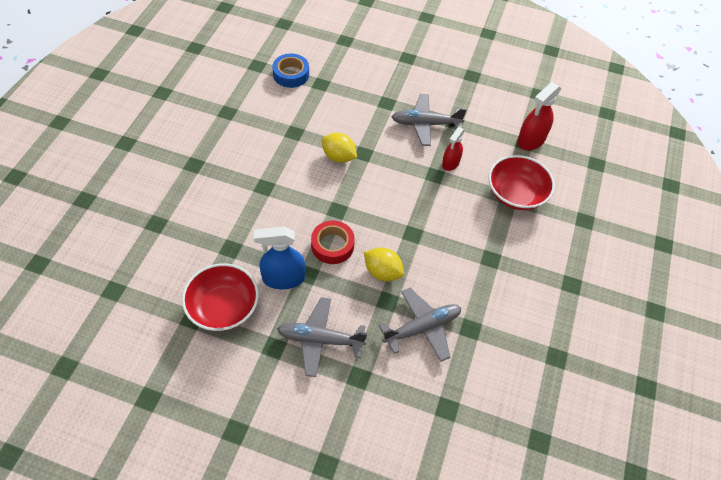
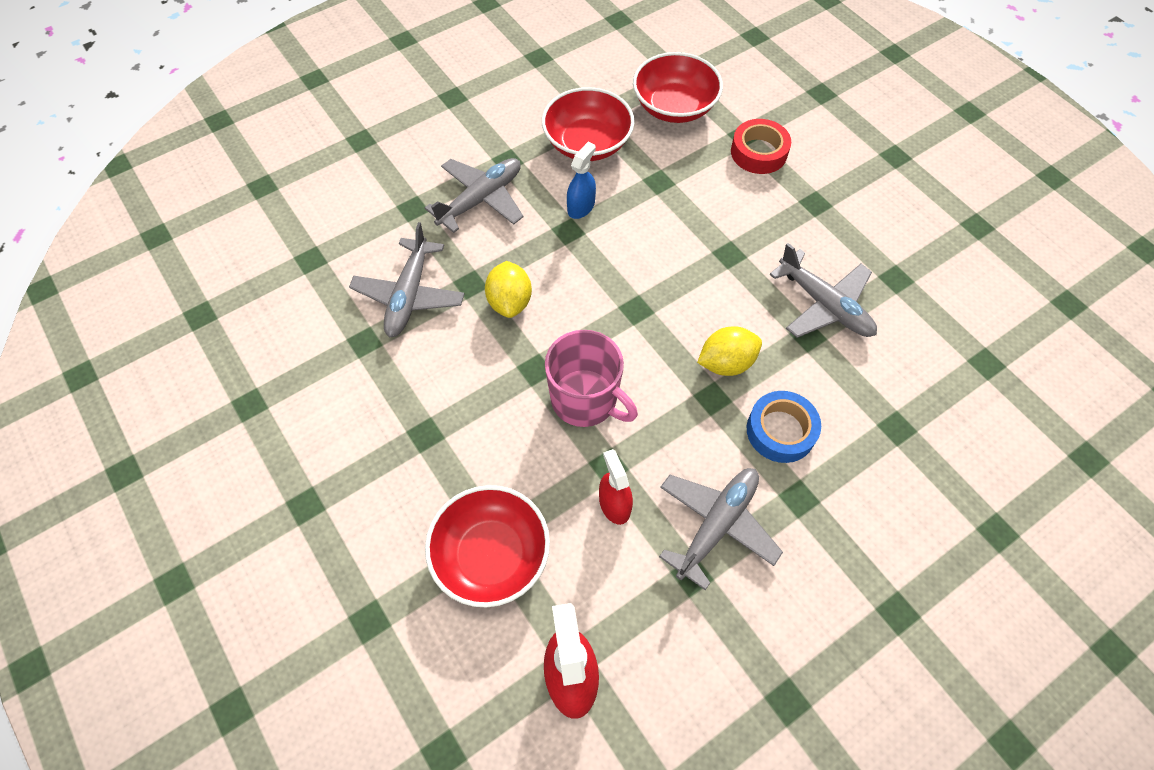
camera: 130 degrees right, 5 degrees up
(151, 275) = (674, 107): none -> red bowl
(268, 133) = (824, 305): none -> grey plane
(283, 278) = (581, 207): blue spray bottle -> blue spray bottle, size x0.64
(291, 74) = (941, 398): blue tape -> blue tape (780, 431)
(332, 245) = (587, 274): red tape -> red tape (758, 152)
(382, 272) = (510, 302): yellow lemon -> yellow lemon turned 75 degrees counterclockwise
(410, 202) = (585, 400): none -> pink mug

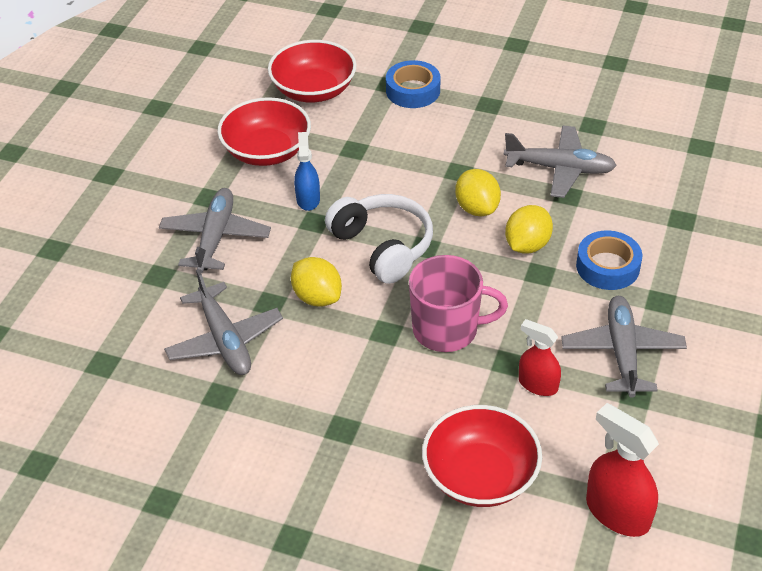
camera: 35 degrees left, 15 degrees down
(602, 287) = (382, 247): none -> white headphones
(713, 299) = (477, 208): none -> yellow lemon
(758, 152) = (413, 91): red tape -> blue tape

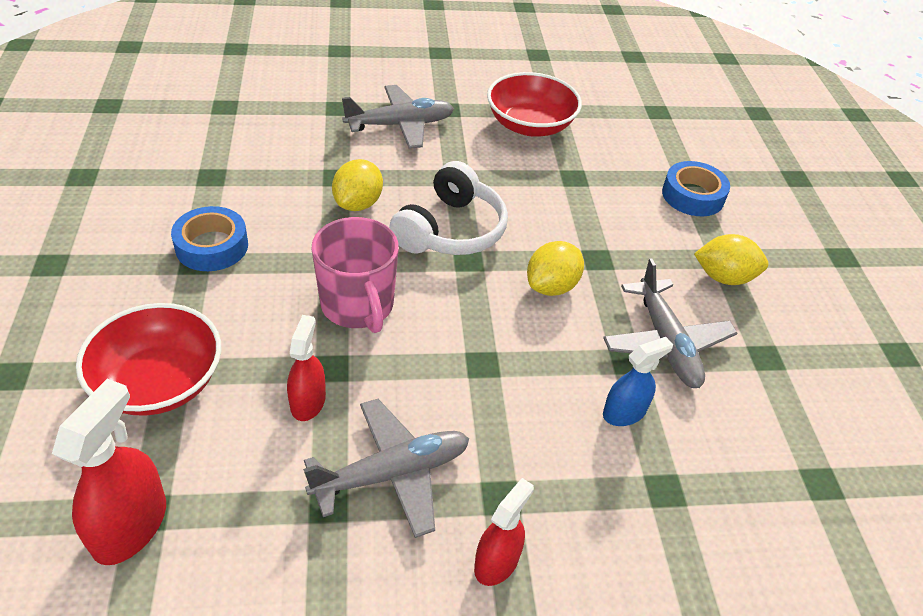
camera: 60 degrees right, 0 degrees up
(224, 340) = (278, 162): grey plane -> none
(308, 199) = (484, 165): blue spray bottle -> blue spray bottle (624, 412)
(313, 90) = (635, 132): red bowl -> none
(527, 245) = (520, 342): yellow lemon -> yellow lemon (724, 277)
(607, 266) = (530, 426): blue tape -> blue tape (212, 246)
(709, 319) = (496, 562): none -> red spray bottle

